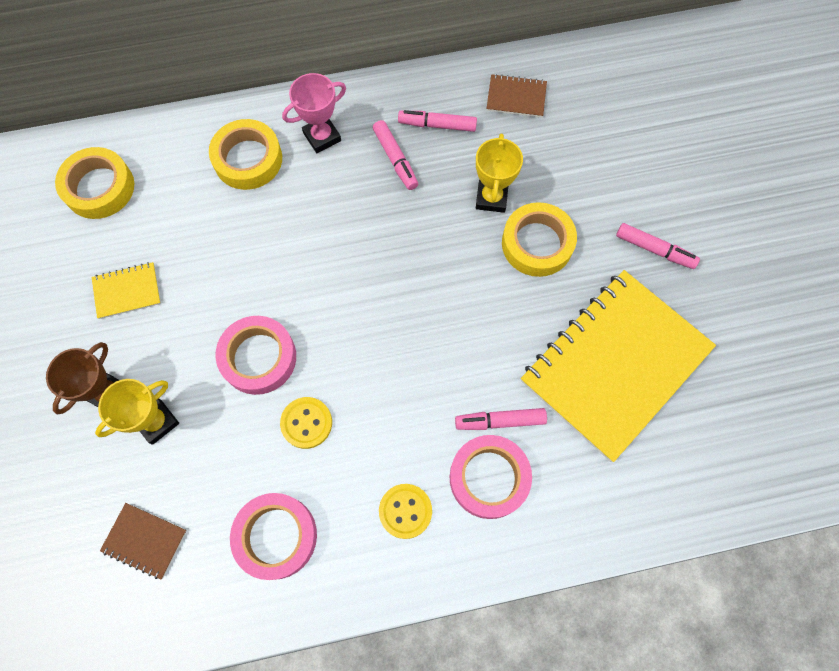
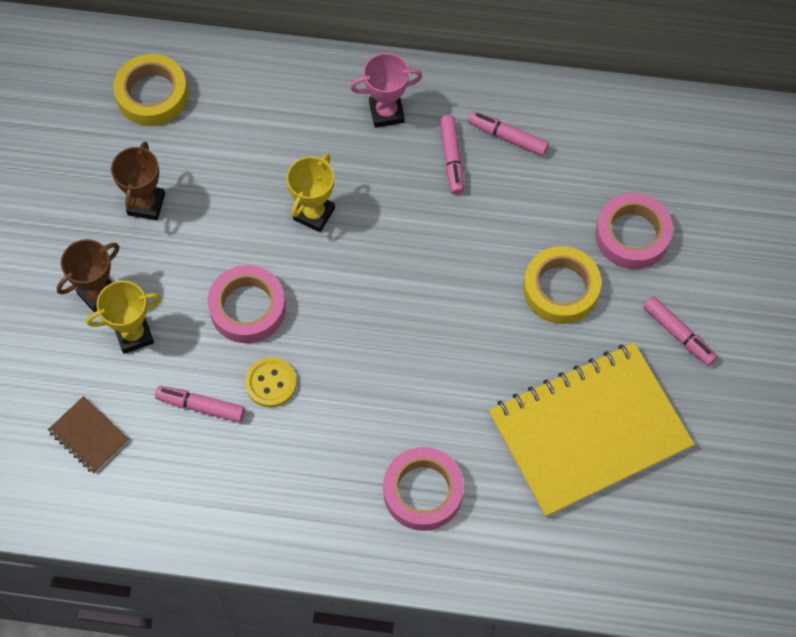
camera: 20 degrees right, 5 degrees down
(127, 291) = (146, 204): yellow notebook -> brown trophy
(248, 159) = (305, 112): yellow tape -> none
(276, 536) = (207, 473): pink tape -> pink tape (632, 235)
(405, 511) = (333, 493): yellow button -> none
(491, 198) = (533, 229): yellow trophy -> yellow trophy (314, 214)
(500, 421) = (454, 444): pink marker -> pink marker (201, 406)
(516, 97) = (601, 134): brown notebook -> none

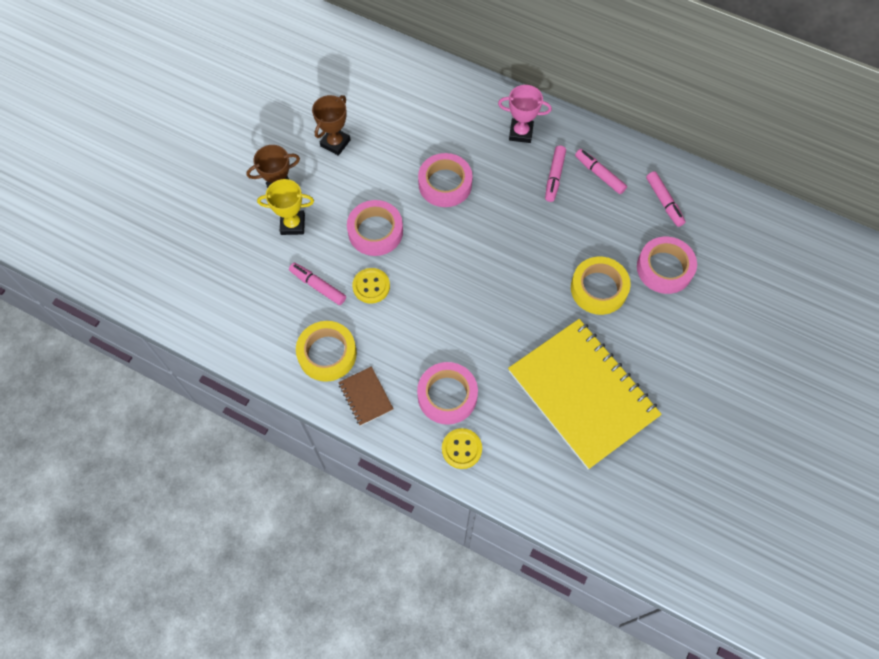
camera: 20 degrees right, 0 degrees up
(89, 436) = (236, 281): brown notebook -> brown notebook (366, 396)
(152, 95) = (367, 74): yellow tape -> yellow tape (327, 353)
(314, 214) = (445, 184): yellow trophy -> pink tape
(466, 553) = (461, 449): none -> yellow button
(589, 431) = (582, 394): yellow notebook -> yellow notebook turned 60 degrees clockwise
(678, 334) = (673, 348): pink marker -> pink marker (664, 202)

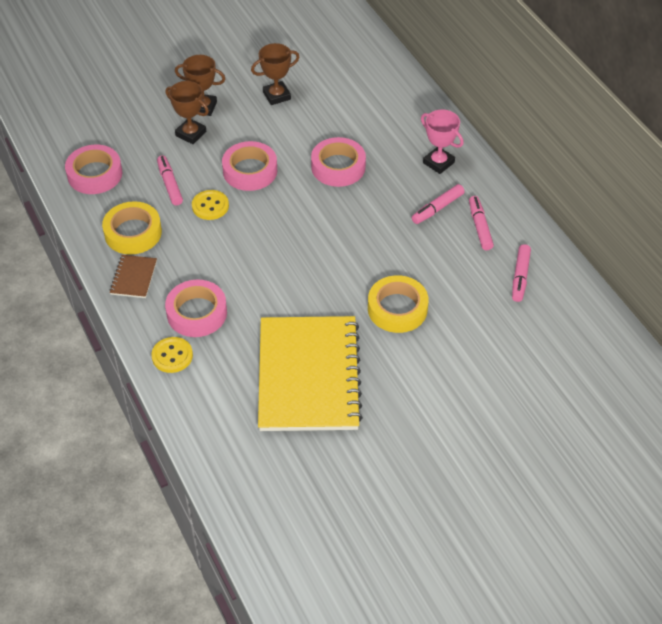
camera: 35 degrees right, 15 degrees down
(293, 224) = (191, 134): yellow trophy -> brown trophy
(664, 268) = (472, 326): pink tape -> pink tape (95, 174)

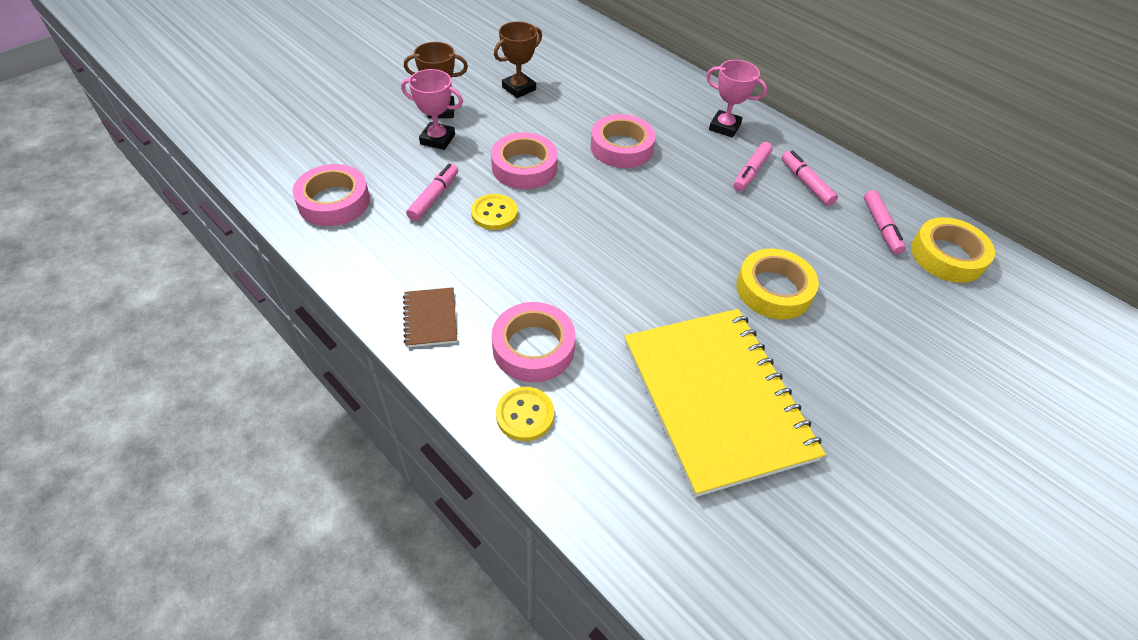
camera: 20 degrees left, 0 degrees up
(133, 233) = (408, 262): yellow tape -> yellow tape (947, 256)
(170, 184) = (434, 197): pink marker -> pink marker turned 60 degrees clockwise
(191, 134) = (437, 139): brown trophy -> pink trophy

